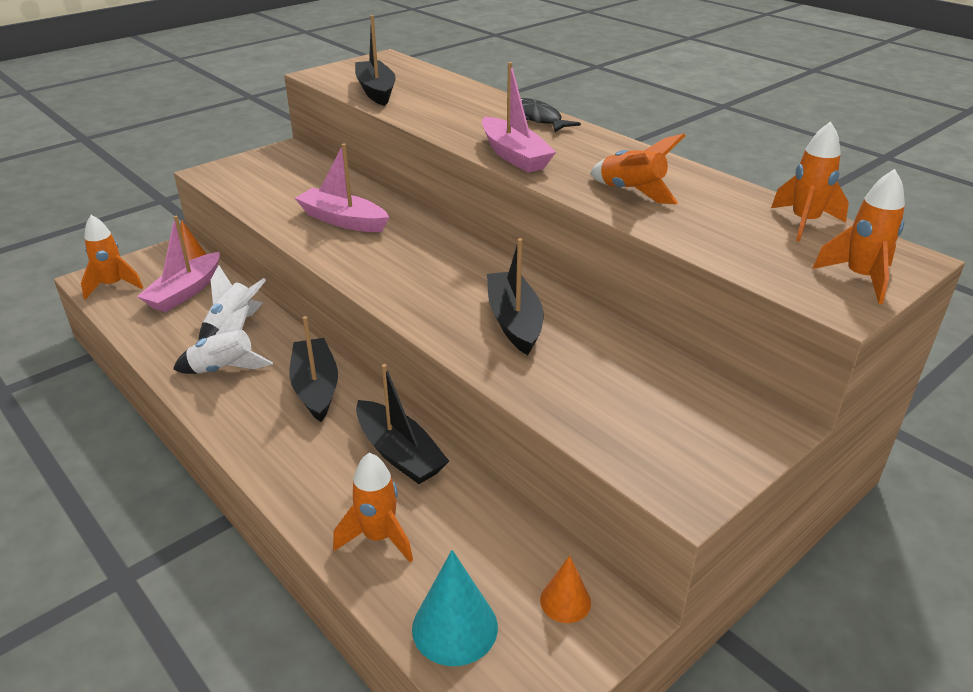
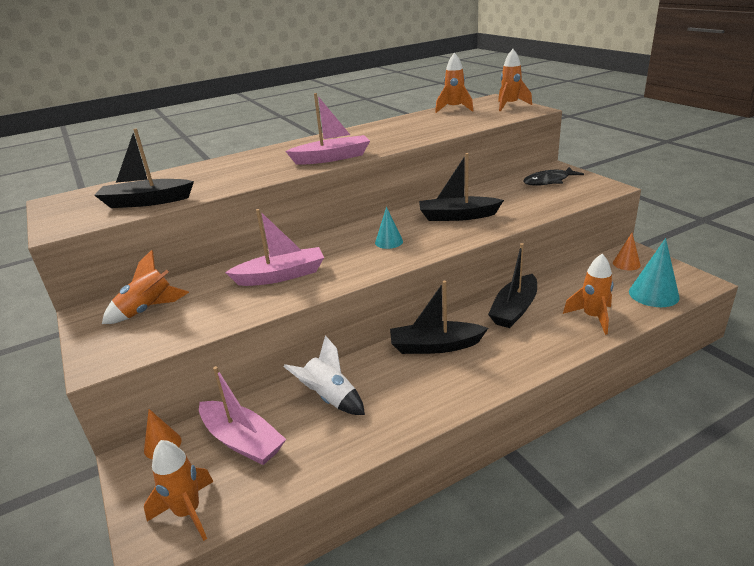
camera: 75 degrees left, 5 degrees down
(224, 369) = (397, 398): white rocket -> none
(343, 220) = (281, 276): pink boat -> pink boat turned 150 degrees counterclockwise
(399, 453) = (514, 309): black boat -> black boat turned 150 degrees clockwise
(426, 274) = (389, 242): none -> turquoise cone
(537, 118) = (271, 151): black fish -> black fish (549, 181)
(632, 192) = (405, 134): orange rocket -> orange rocket (148, 310)

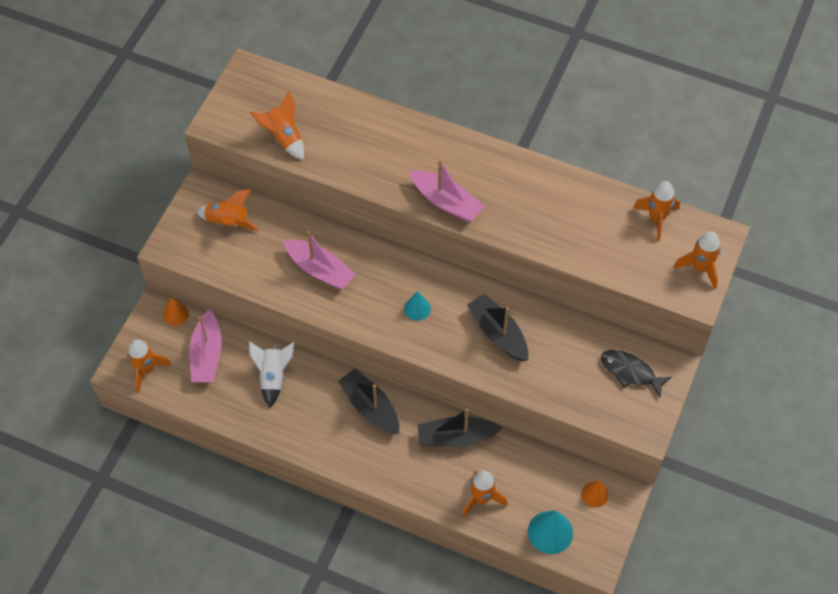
camera: 50 degrees right, 30 degrees up
(146, 202) = (284, 137): black boat -> orange rocket

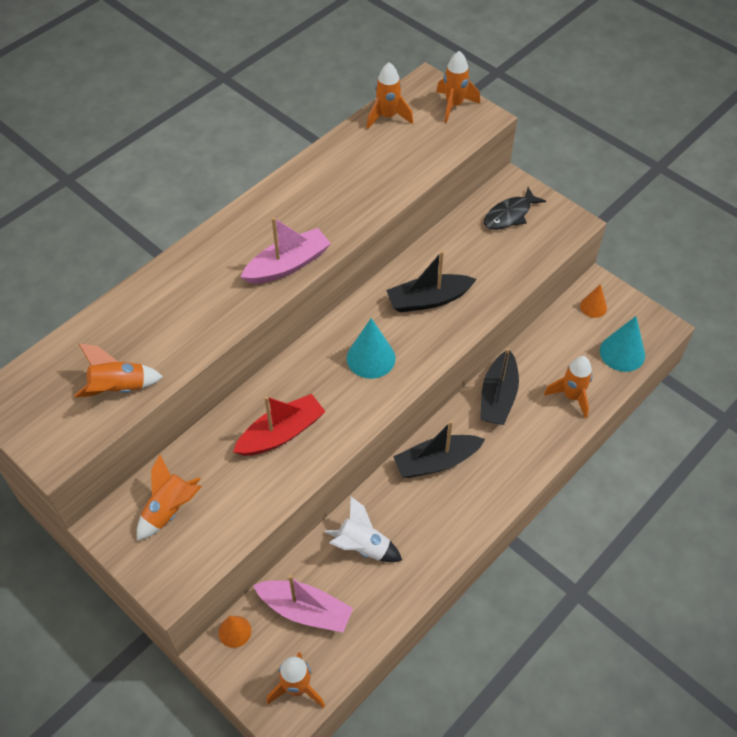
camera: 70 degrees left, 5 degrees down
(320, 270) = (281, 433): pink boat -> red boat
(417, 308) = (371, 358): turquoise cone -> turquoise cone, size x1.63

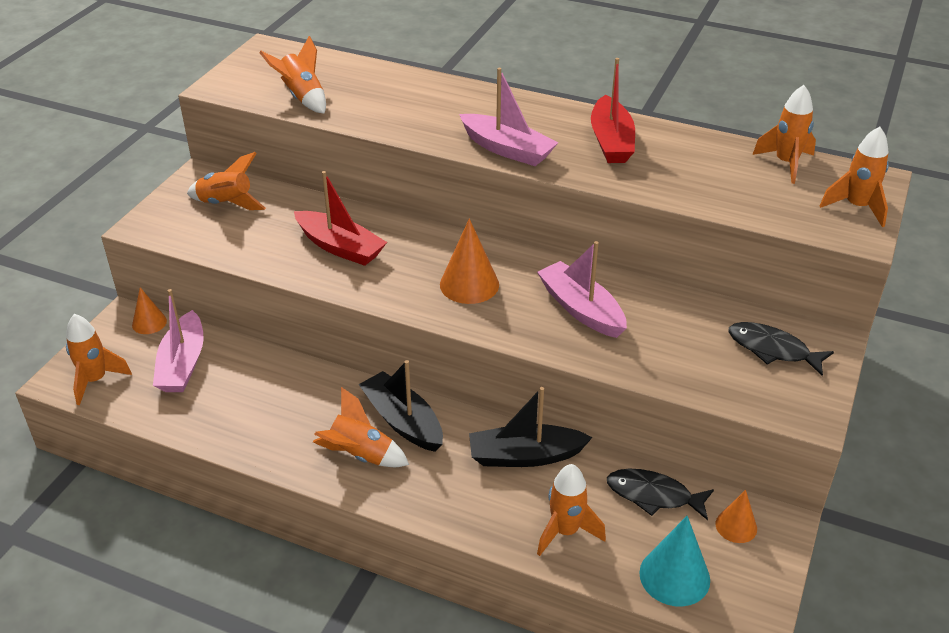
camera: 70 degrees right, 15 degrees down
(310, 198) = (611, 141): none -> red boat
(362, 546) = (270, 387): white rocket -> none
(371, 358) = (469, 284): turquoise cone -> orange cone
(428, 300) = (581, 309): black boat -> pink boat
(462, 499) = (360, 455): none -> orange rocket
(556, 338) = (653, 495): none -> black fish

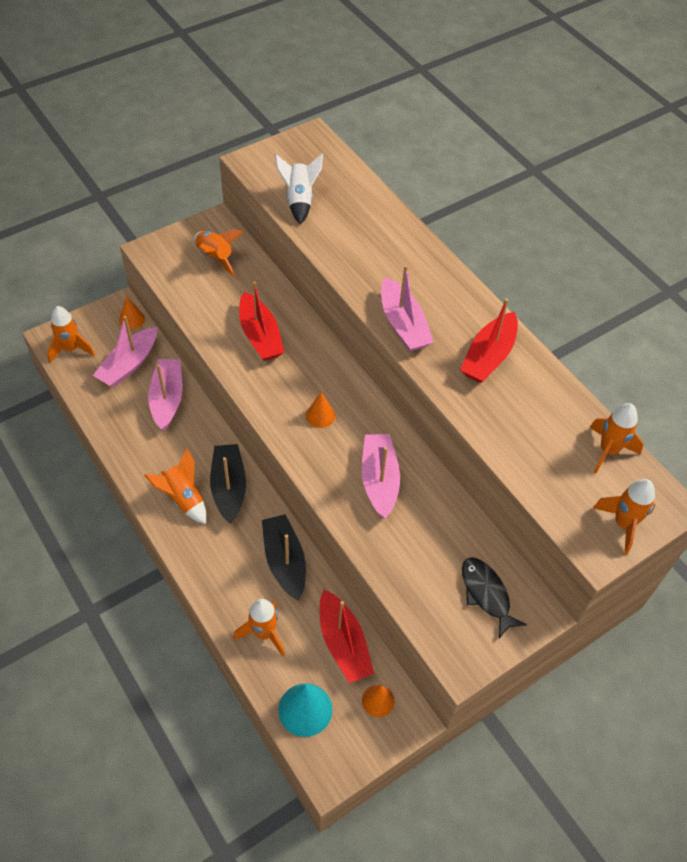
camera: 30 degrees right, 15 degrees up
(258, 375) = (167, 399): none -> pink boat
(302, 97) = (299, 200): orange rocket -> white rocket
(469, 284) = (320, 415): orange cone -> orange cone, size x0.61
(525, 456) = (284, 561): black boat -> black boat turned 45 degrees clockwise
(653, 495) = (343, 643): black fish -> red boat

